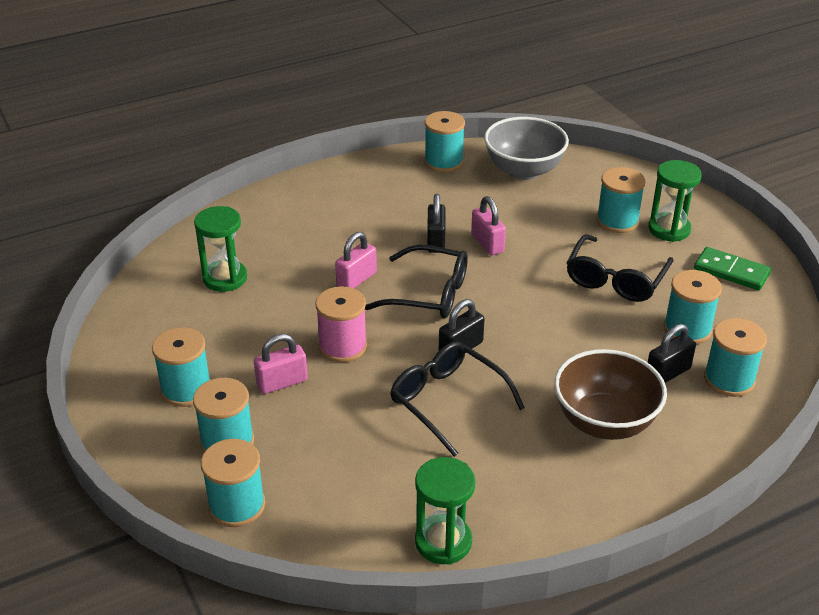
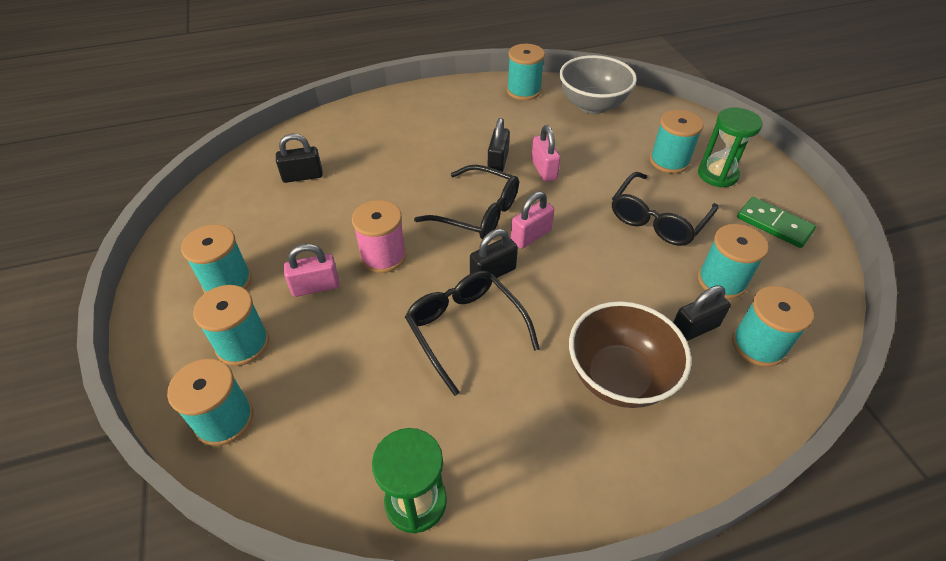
camera: 10 degrees right, 10 degrees up
(225, 278) = (302, 176): green hourglass -> black padlock
(356, 280) = (416, 191): pink padlock -> pink padlock (531, 236)

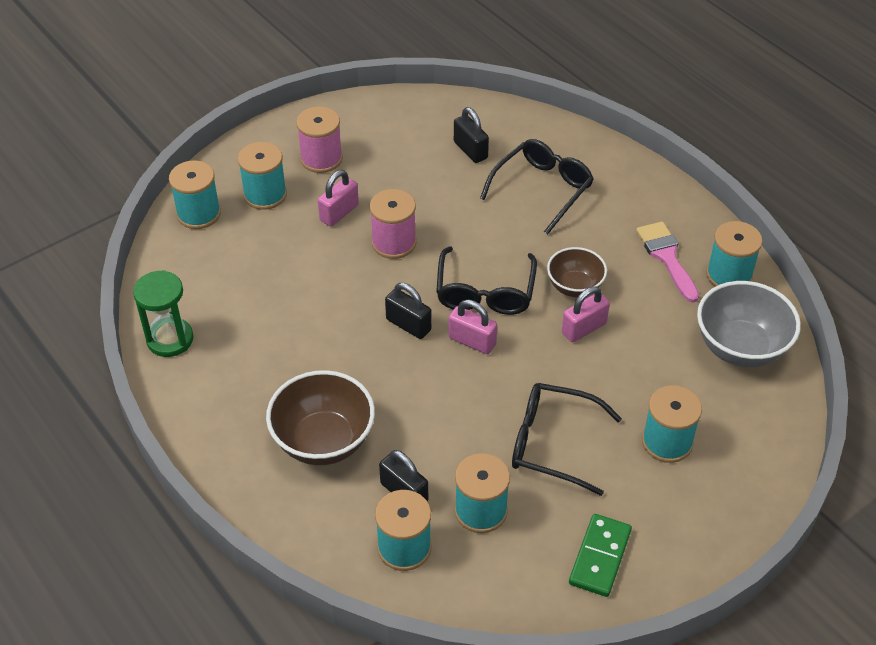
camera: 70 degrees right, 0 degrees up
(227, 281) = (321, 159): turquoise spool -> pink spool
(315, 287) = (339, 213): pink padlock -> pink padlock turned 75 degrees clockwise
(465, 329) = (333, 323): black glasses -> black glasses (542, 189)
(491, 111) = (666, 257): none -> pink brush
(498, 162) = (574, 287): black padlock -> brown bowl
(717, 174) = (667, 494): green hourglass -> none

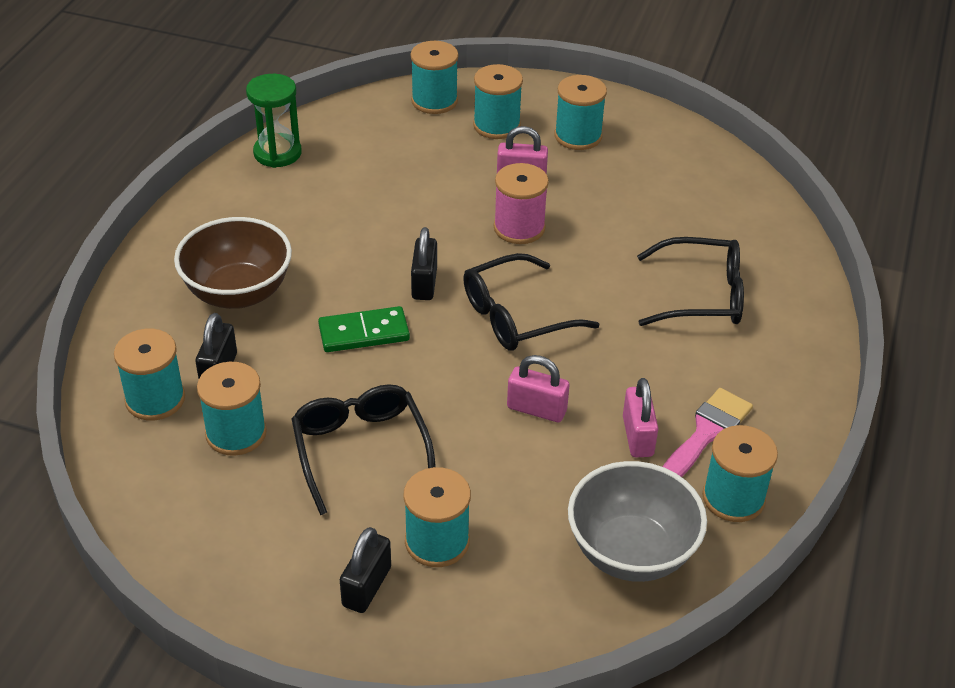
camera: 55 degrees right, 5 degrees down
(321, 159) = (578, 136): pink spool -> turquoise spool
(470, 150) = (699, 222): black padlock -> black padlock (366, 586)
(472, 341) = (443, 335): pink padlock -> pink padlock (637, 436)
(574, 287) = (588, 378): brown bowl -> none
(599, 557) = (242, 548): green domino -> green domino (364, 333)

